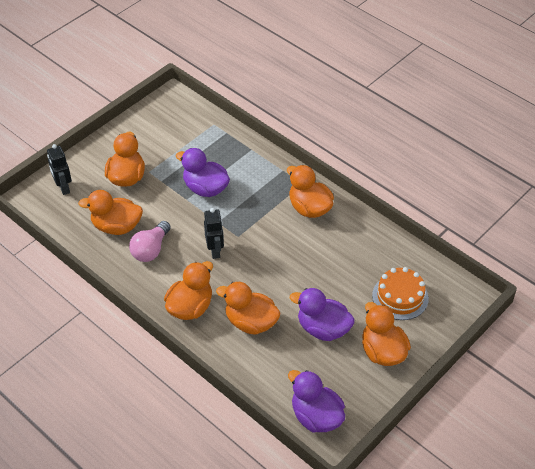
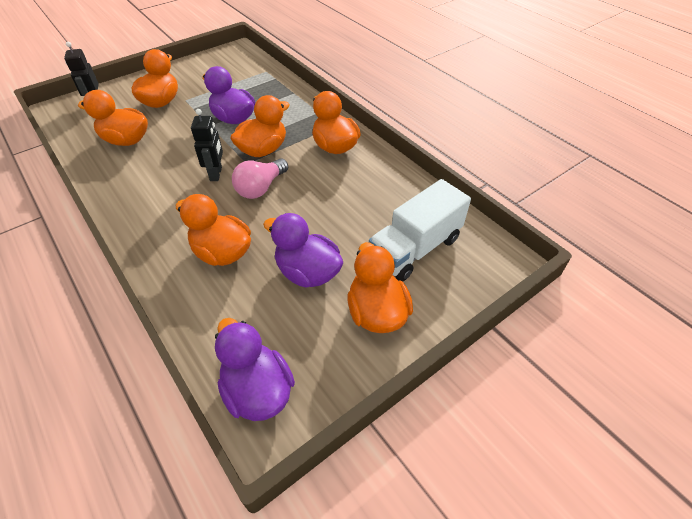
camera: 10 degrees right, 0 degrees up
(150, 250) = (148, 165): pink light bulb -> pink light bulb (260, 188)
(190, 307) = (160, 226): orange duck -> orange duck (263, 150)
(400, 297) = (415, 248): orange cake -> white truck

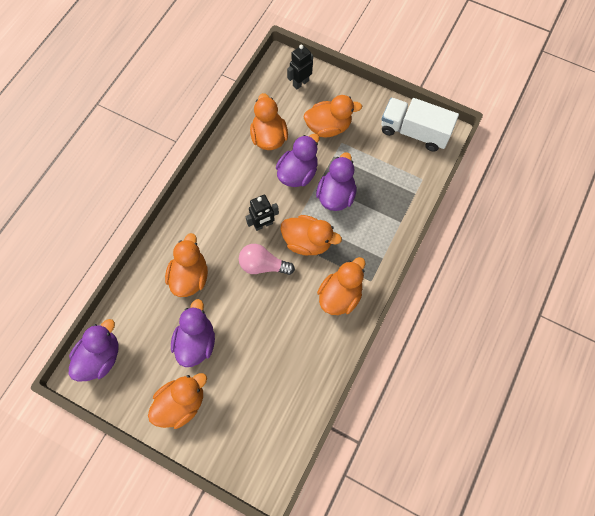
camera: 65 degrees right, 20 degrees up
(186, 134) = (298, 173): none -> purple duck
(415, 248) = (250, 408): white truck -> white truck (414, 132)

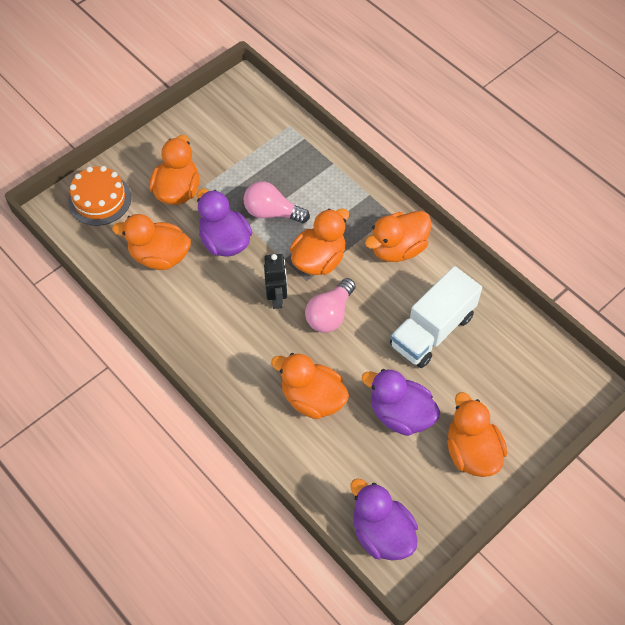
camera: 70 degrees left, 10 degrees down
(300, 83) = (99, 199): black robot -> orange cake
(336, 195) = (272, 212): purple duck -> pink light bulb
(340, 295) = (398, 249): orange duck -> orange duck turned 90 degrees counterclockwise
(414, 132) = (227, 112): white truck -> white truck (432, 330)

